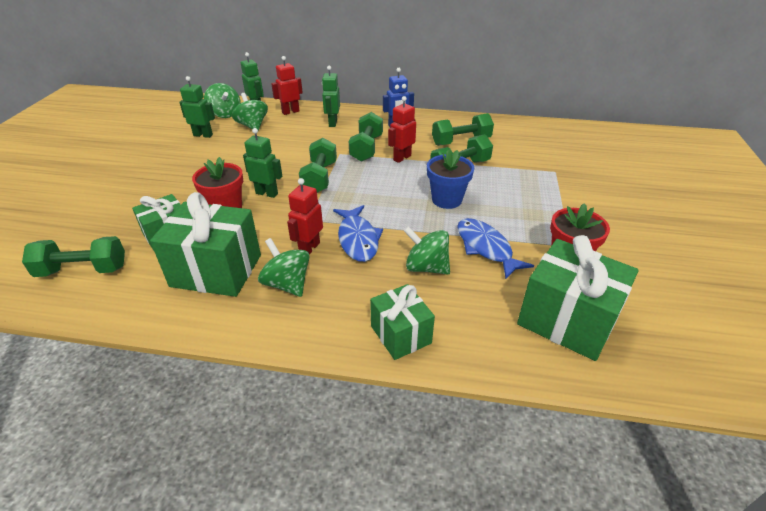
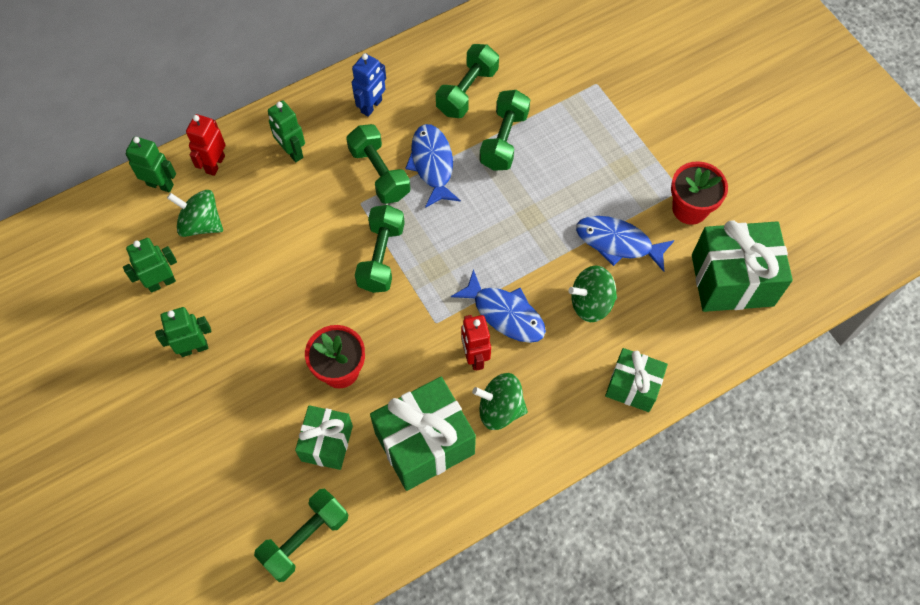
camera: 40 degrees left, 25 degrees up
(225, 114) = (135, 225): green spinning top -> none
(267, 193) = (354, 319): green robot -> green robot (194, 348)
(319, 178) = (381, 257): green dumbbell -> green dumbbell turned 45 degrees clockwise
(402, 158) = (432, 164): red robot -> blue fish
(446, 200) = (533, 201): blue flower pot -> none

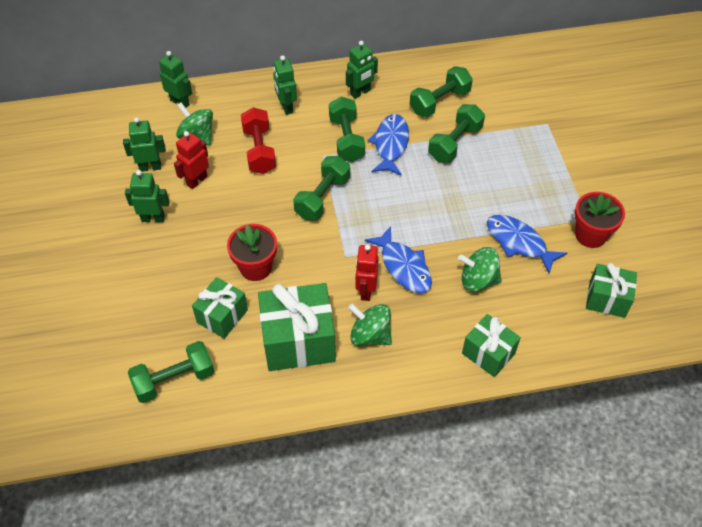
camera: 20 degrees right, 10 degrees down
(215, 164) = (225, 99): red robot -> red robot (197, 181)
(283, 219) = (259, 150): none -> red dumbbell
(371, 106) = (360, 92): blue robot -> green robot
(732, 280) = (607, 299): green gift -> green gift, size x0.60

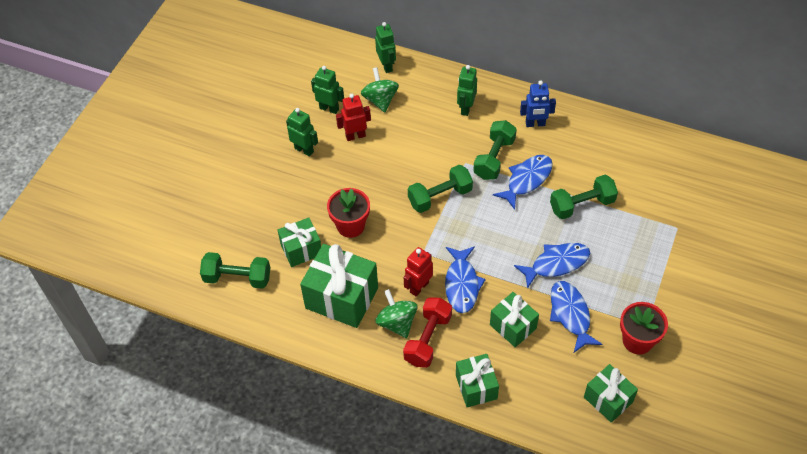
camera: 35 degrees right, 0 degrees up
(259, 150) = (419, 134): red dumbbell -> red dumbbell (428, 339)
(360, 92) = (535, 124): green robot -> blue robot
(439, 102) = (596, 163): green dumbbell -> none
(473, 205) = (556, 264): none -> blue fish
(478, 280) = (513, 326): green spinning top -> green gift

